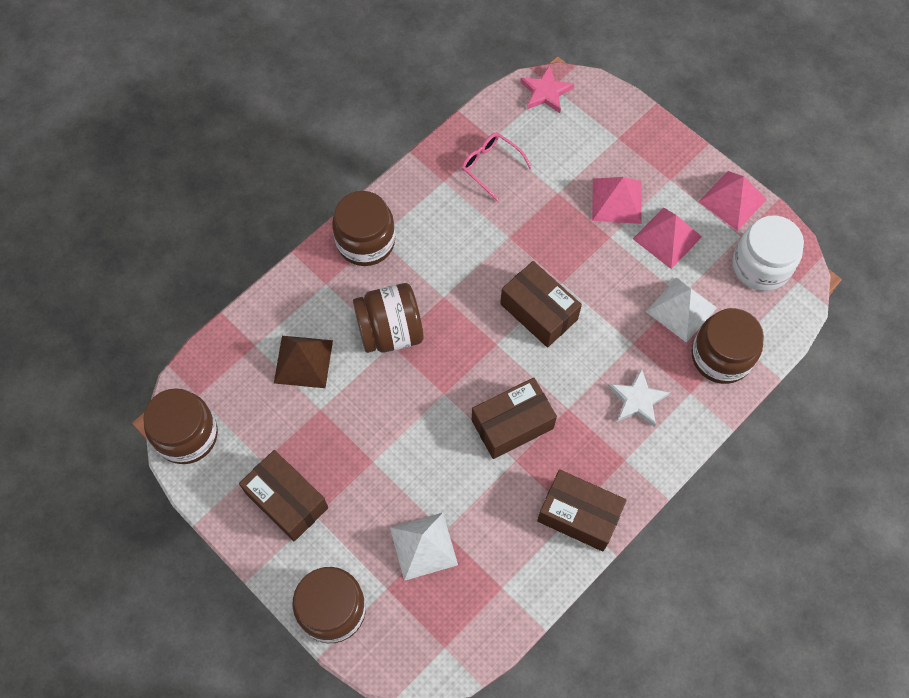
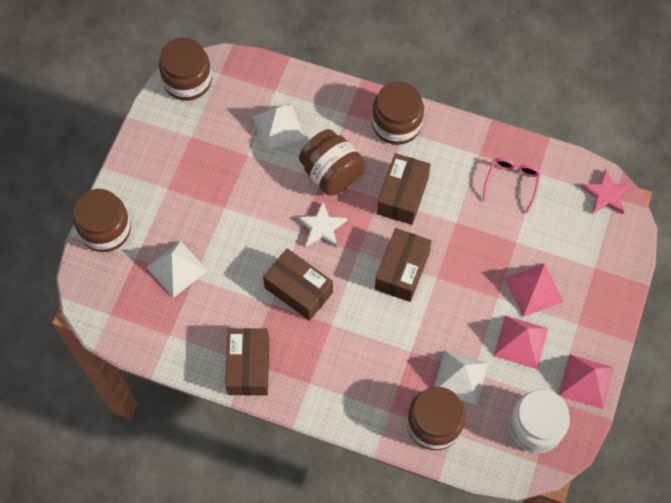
camera: 65 degrees right, 0 degrees up
(287, 500) = (169, 165): brown box -> brown box (402, 195)
(303, 361) = (278, 127): brown pyramid -> white pyramid
(637, 400) = (363, 373): white star -> white star (322, 227)

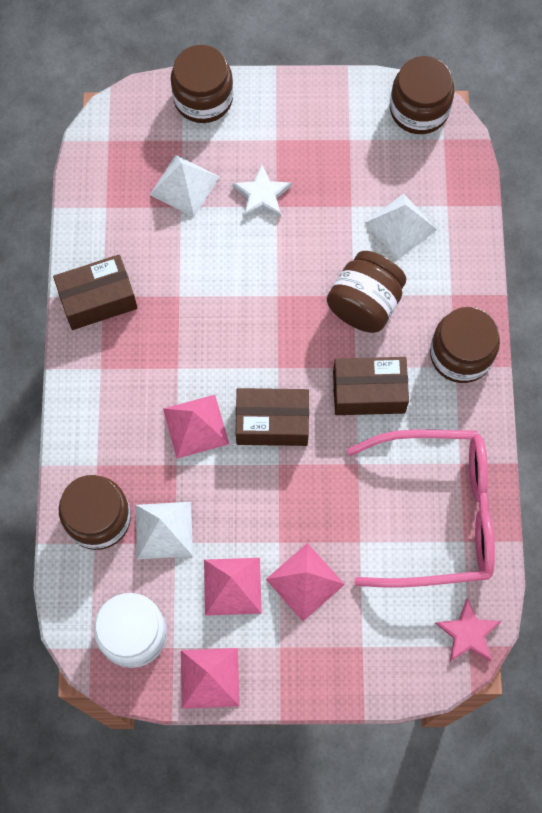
camera: 70 degrees right, 5 degrees up
(298, 290) = (206, 319): brown box -> none
(322, 227) = (292, 317): white star -> white star (262, 195)
(384, 326) = (196, 426): none -> pink pyramid
(512, 183) = (437, 513): pink glasses -> pink glasses, size x2.34

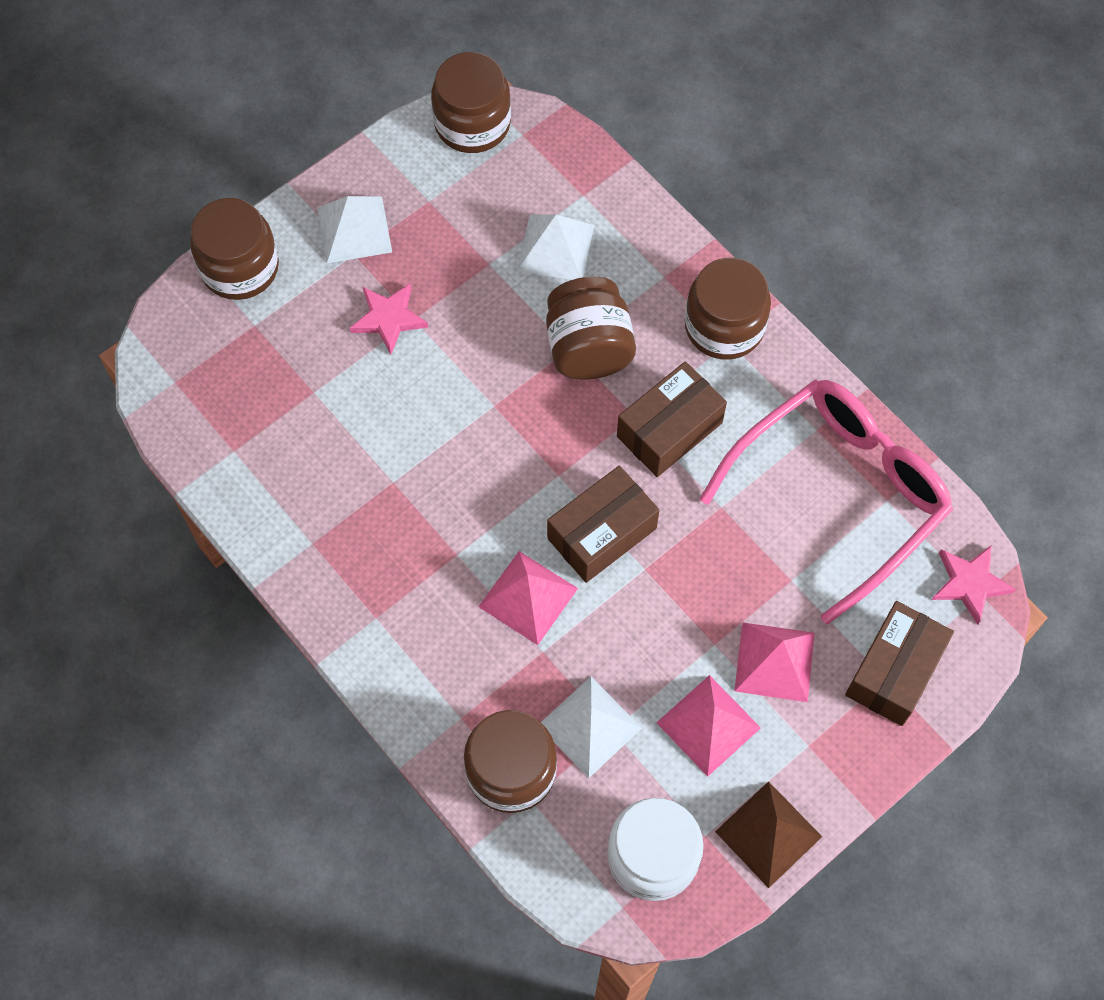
camera: 40 degrees left, 5 degrees down
(98, 299) = (310, 550): brown box -> brown box (894, 671)
(184, 185) = (298, 368): white pyramid -> white pyramid (354, 229)
(209, 678) = (768, 834): pink pyramid -> brown pyramid
(262, 195) = (388, 319): white star -> pink star

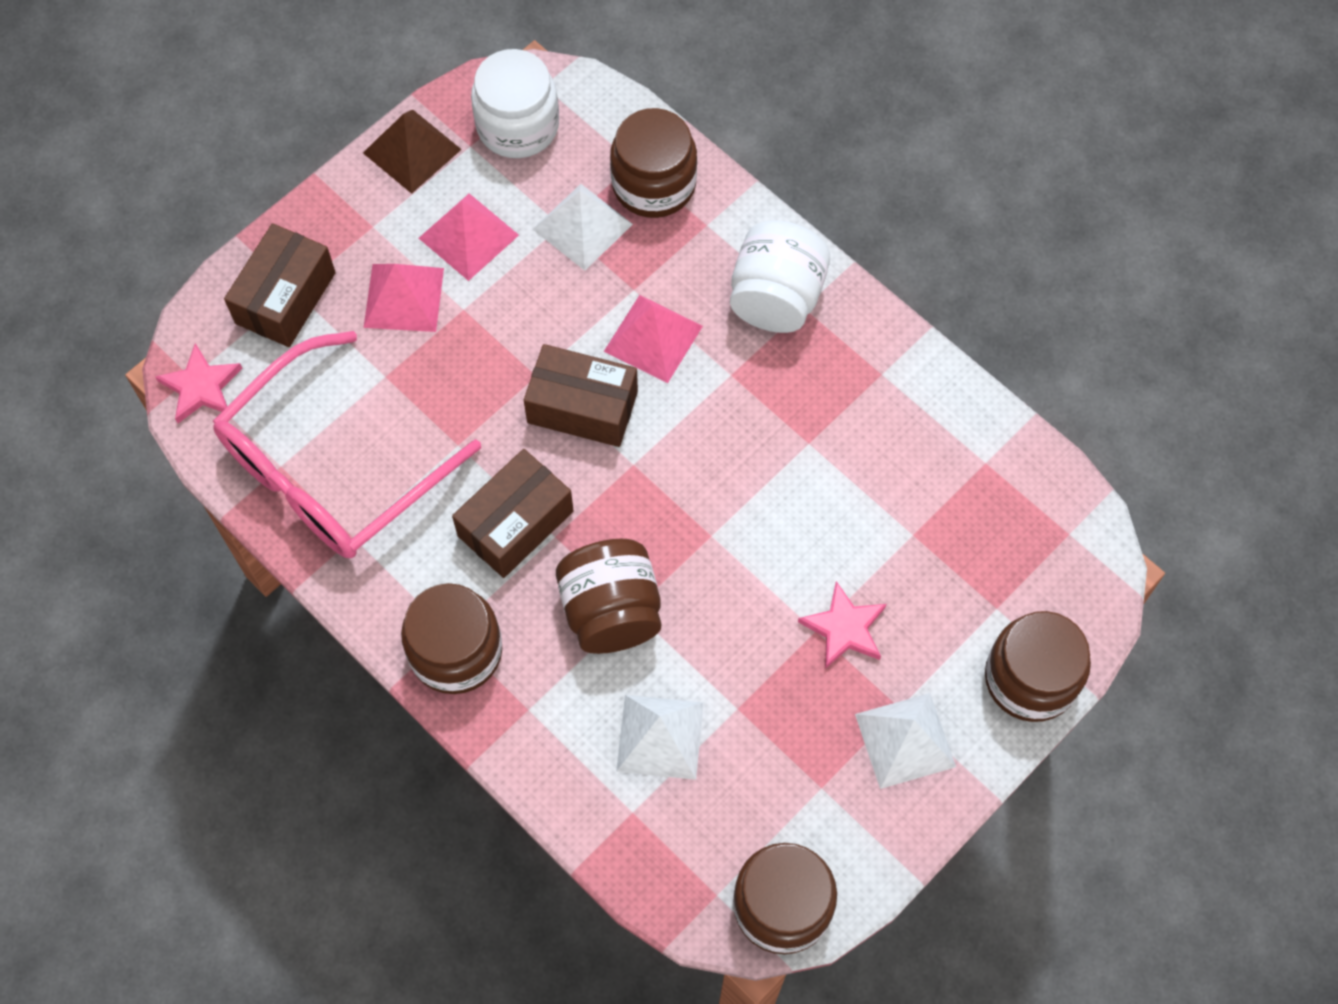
camera: 175 degrees right, 0 degrees up
(401, 630) = (776, 298): none -> white jar
(602, 533) = (582, 407): brown box -> brown box turned 60 degrees clockwise

